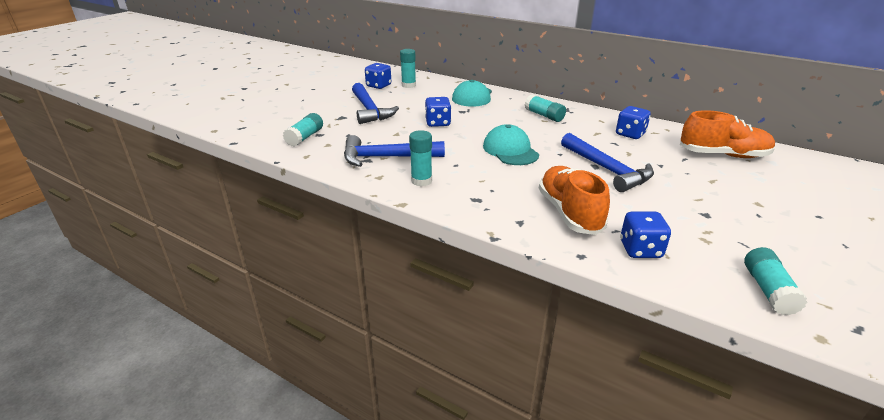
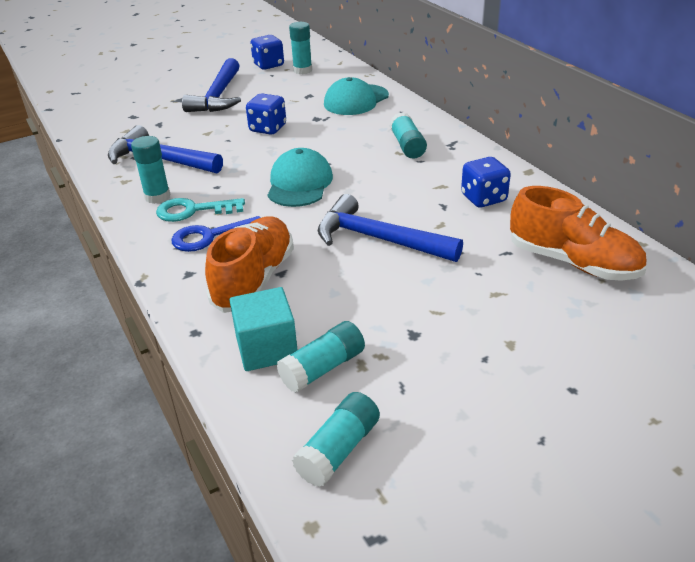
camera: 30 degrees right, 5 degrees up
(305, 137) = (115, 117): turquoise glue stick -> turquoise glue stick (323, 368)
(462, 183) = (193, 210): none -> turquoise key
(500, 195) = (210, 236): none -> blue key
(607, 169) = (378, 239): blue hammer -> blue hammer turned 120 degrees clockwise
(640, 249) = (266, 348): blue dice -> turquoise cube

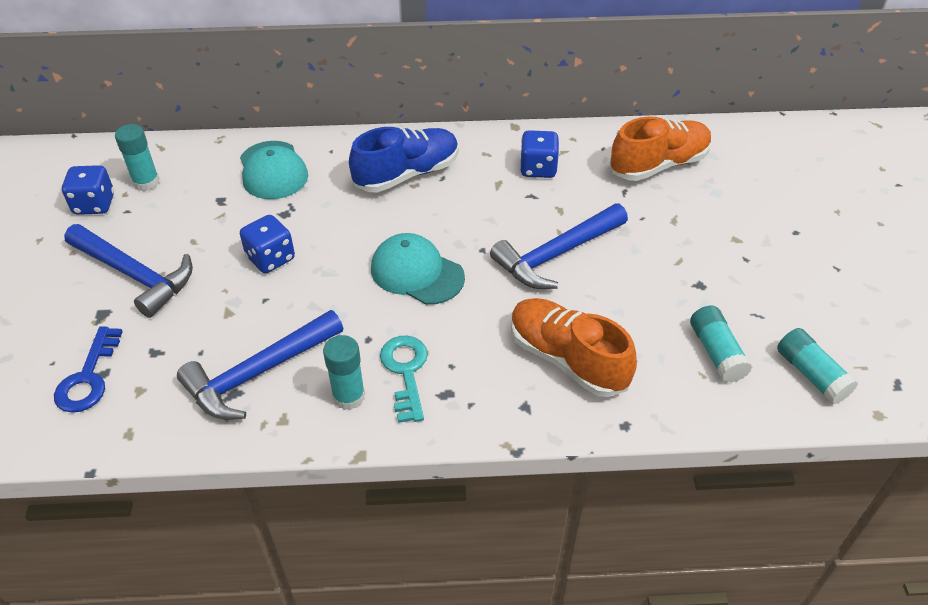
camera: 65 degrees left, 10 degrees up
(193, 210) = (405, 372): turquoise key -> turquoise key turned 150 degrees clockwise
(210, 236) = (469, 371): blue key -> blue key (88, 377)
(266, 348) = (674, 380): turquoise cube -> none
(407, 146) = (407, 174): turquoise glue stick -> blue shoe

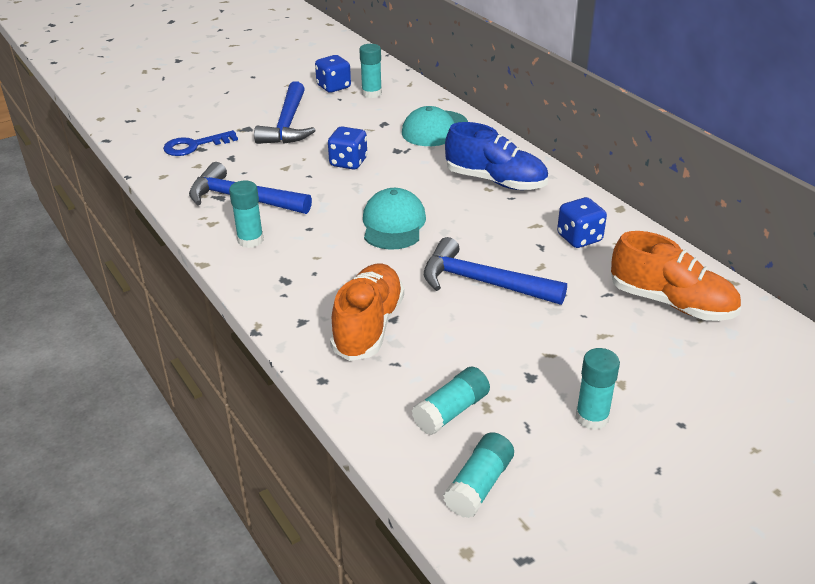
camera: 60 degrees right, 10 degrees down
(405, 372) = (291, 255): turquoise key -> none
(766, 274) = (592, 417): none -> turquoise glue stick

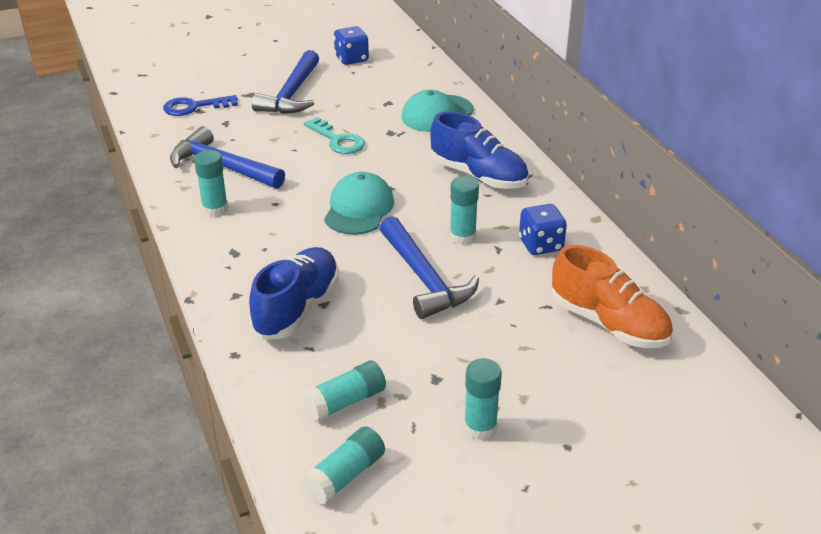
camera: 10 degrees right, 0 degrees up
(348, 162) = (337, 140): blue dice -> turquoise key
(368, 326) = (297, 308): orange shoe -> blue shoe
(371, 93) = (387, 69): turquoise glue stick -> turquoise glue stick (462, 236)
(482, 282) = (424, 278): blue hammer -> blue hammer turned 150 degrees counterclockwise

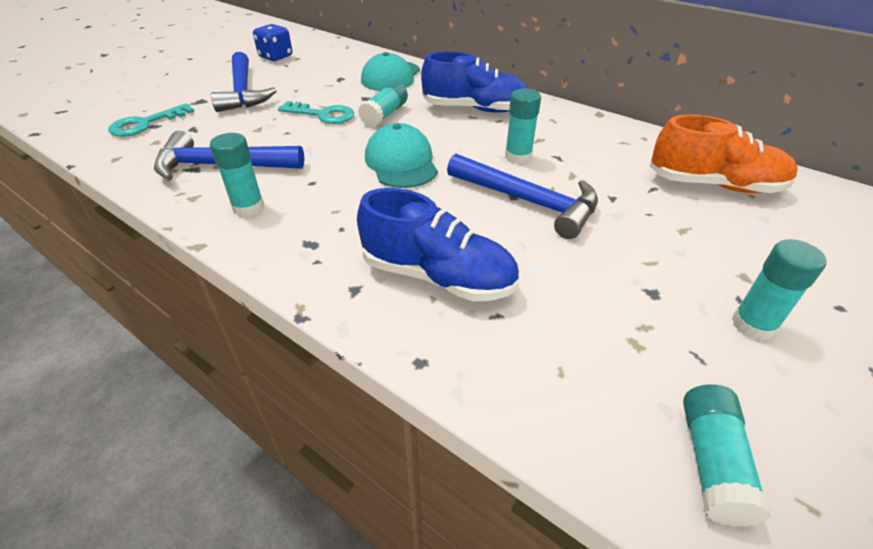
camera: 30 degrees left, 5 degrees up
(194, 107) = (146, 124): blue key -> turquoise key
(297, 308) = (438, 276): blue shoe -> blue shoe turned 120 degrees clockwise
(345, 401) = (602, 361): turquoise glue stick -> turquoise glue stick (384, 115)
(540, 245) = (586, 144): blue dice -> none

